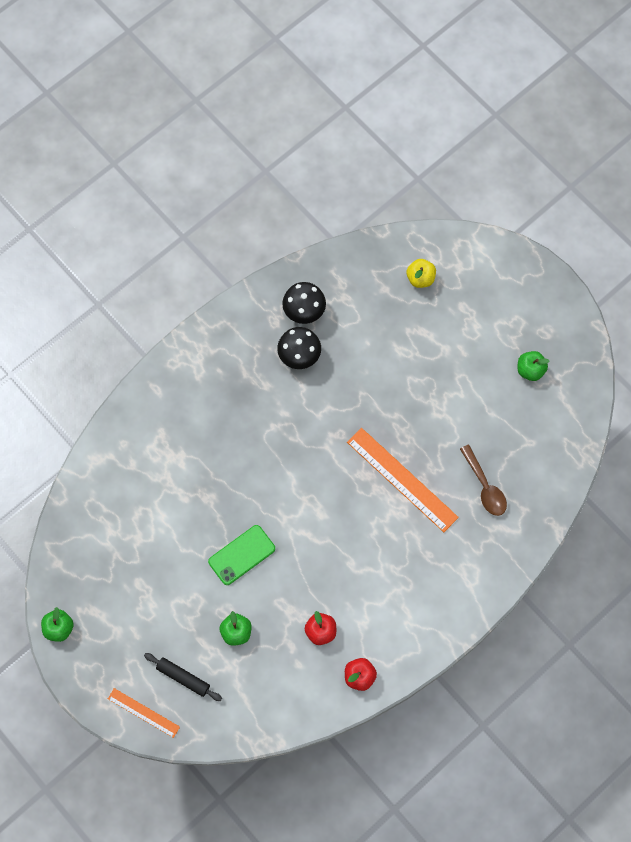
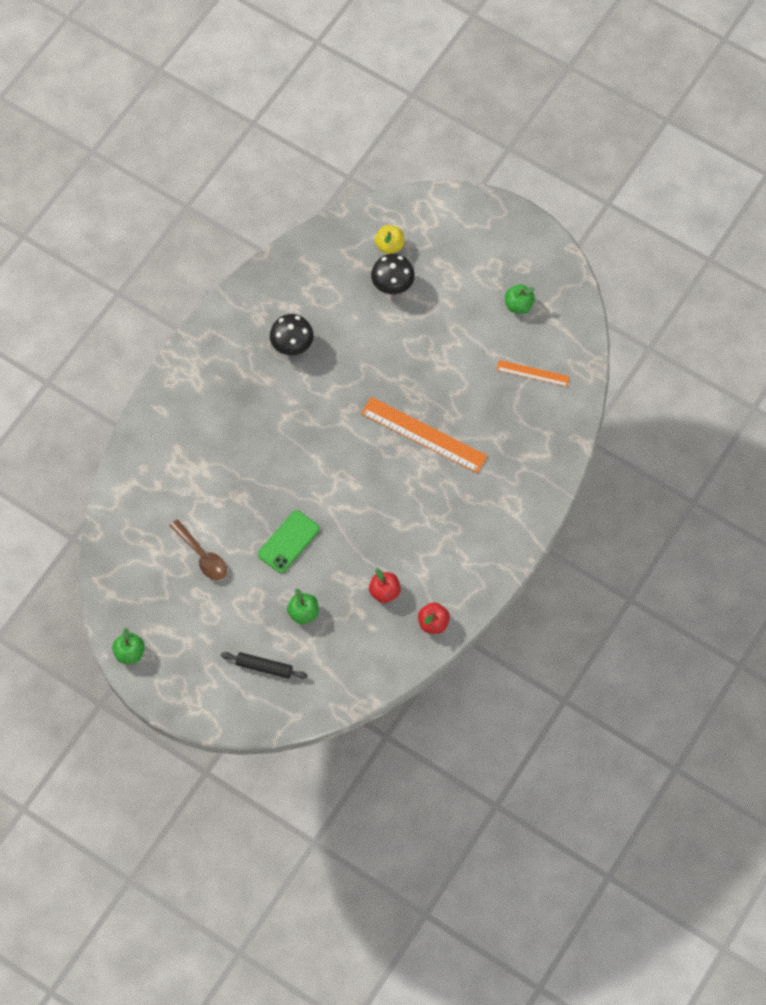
camera: 15 degrees left, 5 degrees down
(143, 712) = (235, 708): orange ruler -> orange ruler (533, 373)
(304, 311) = (285, 303): black mushroom -> black mushroom (392, 285)
(485, 486) = (504, 422): brown spoon -> brown spoon (202, 556)

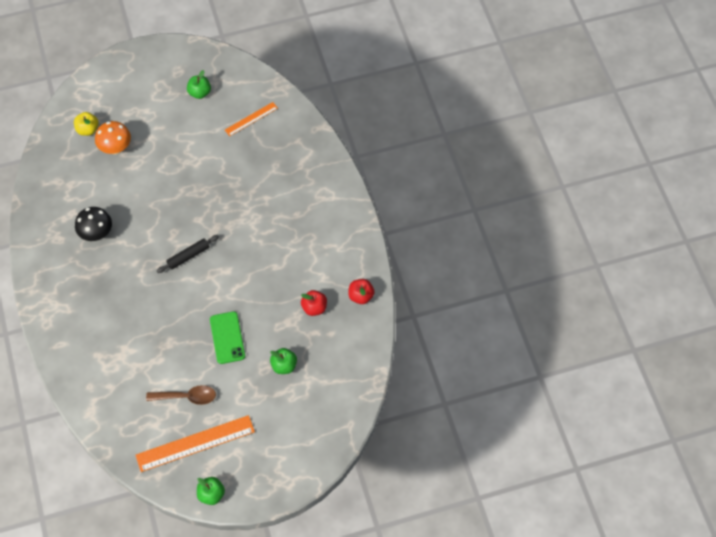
camera: 50 degrees left, 5 degrees down
(264, 667) = (299, 418): black rolling pin -> black rolling pin (188, 256)
(392, 285) = (115, 148): black mushroom -> orange mushroom
(424, 434) = (231, 206): orange ruler -> orange ruler (195, 443)

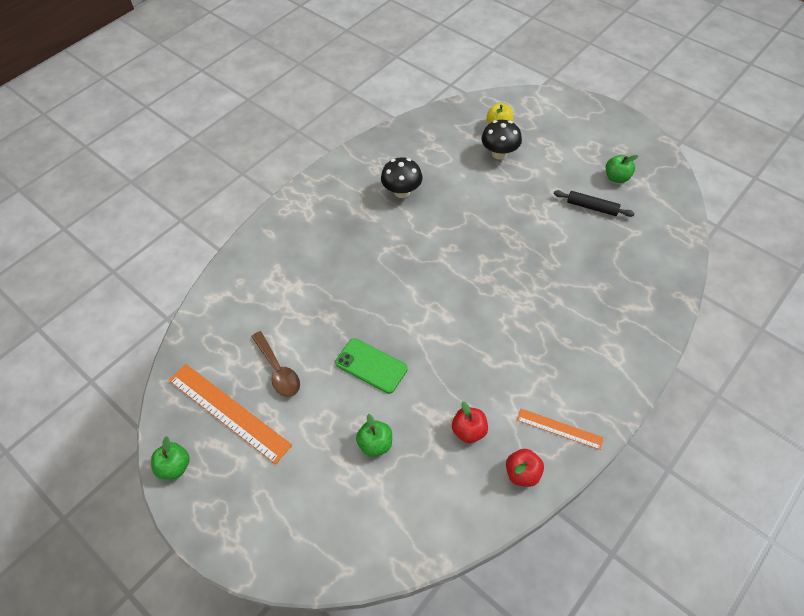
camera: 60 degrees right, 5 degrees down
(115, 148) = (499, 154): orange mushroom -> black mushroom
(188, 256) = (436, 275): black rolling pin -> black rolling pin (592, 207)
(227, 338) = (371, 366): green phone -> green phone turned 75 degrees clockwise
(251, 119) = (632, 233): orange ruler -> orange ruler (559, 428)

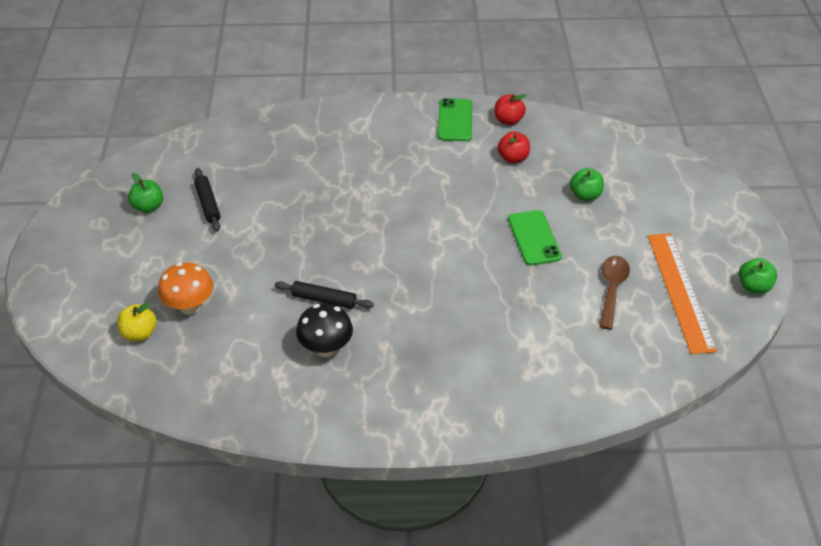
camera: 135 degrees left, 10 degrees down
(440, 213) = (324, 299): none -> black rolling pin
(499, 154) = (190, 306): black mushroom -> orange mushroom
(559, 428) = (455, 120): orange ruler -> green phone

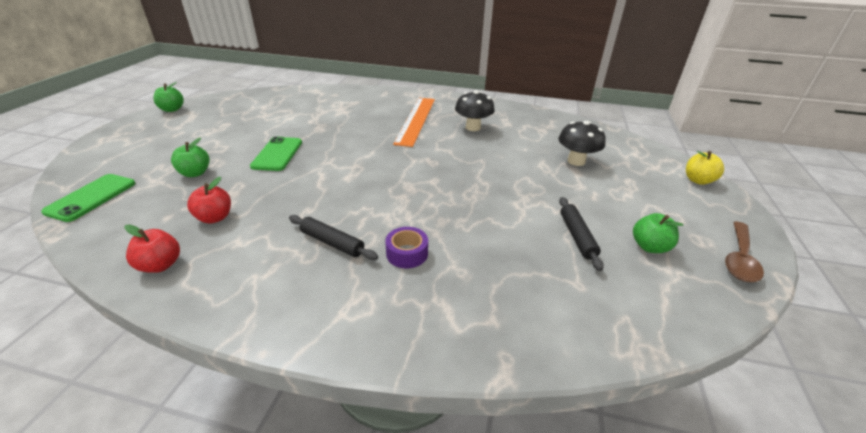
camera: 165 degrees left, 10 degrees down
(139, 333) = (612, 153): yellow apple -> yellow apple (698, 180)
(190, 306) = (576, 161): orange mushroom -> black mushroom
(324, 299) = (467, 148): black rolling pin -> black rolling pin (332, 243)
(343, 162) = (407, 253): none -> purple tape
(455, 120) = (225, 281): green phone -> green phone (91, 197)
(611, 289) = (260, 122): brown spoon -> brown spoon (739, 259)
(680, 291) = (219, 115): orange ruler -> orange ruler (416, 120)

